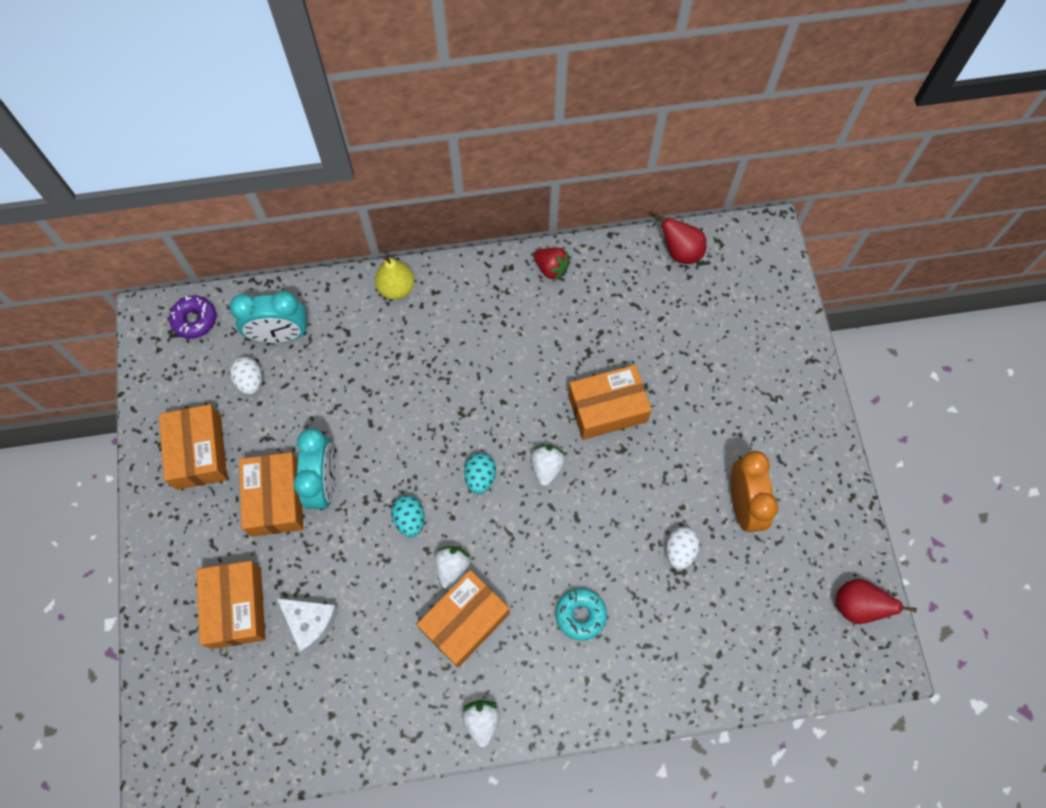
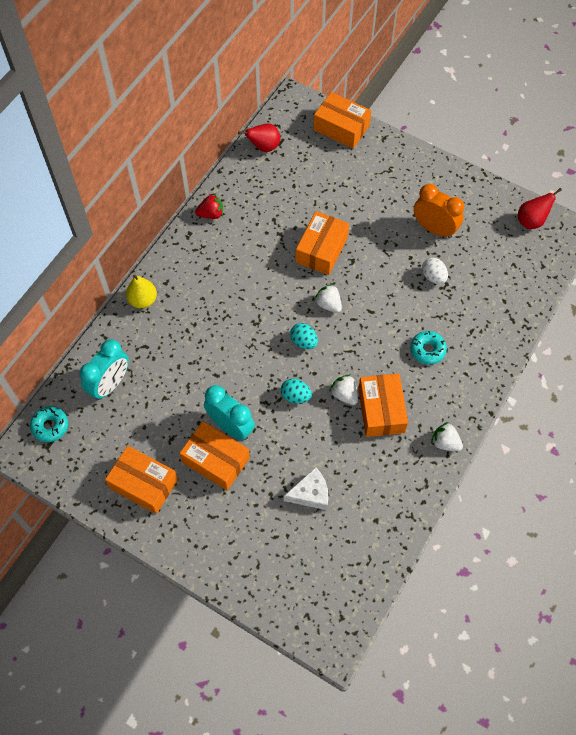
camera: 50 degrees left, 5 degrees down
(194, 320) = (50, 426): purple donut -> turquoise donut
(236, 607) = (265, 529): orange box -> orange box (341, 128)
(250, 381) = (124, 422): white egg -> none

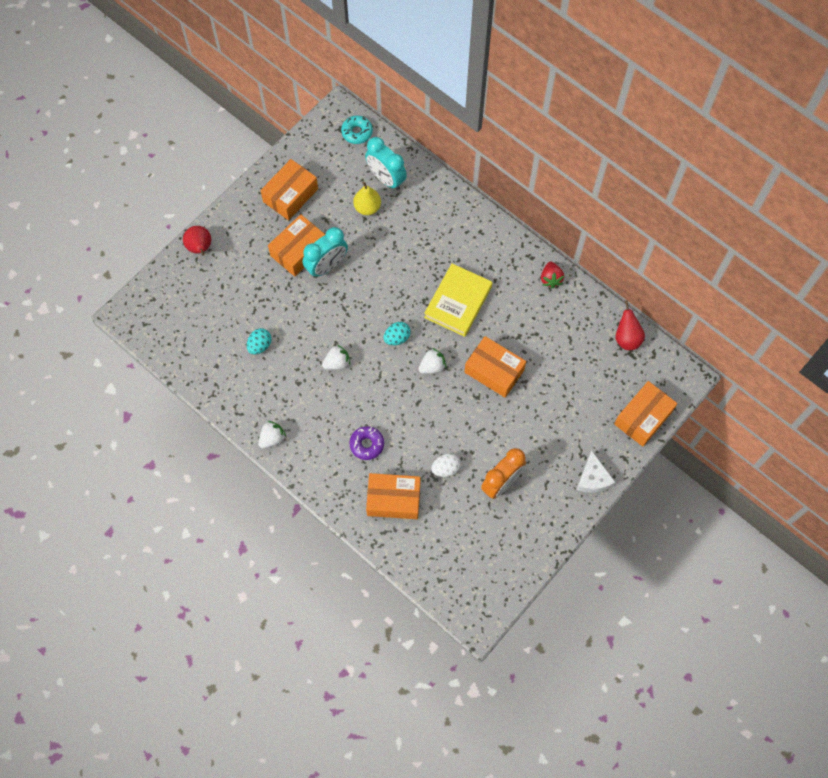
camera: 100 degrees right, 5 degrees up
(143, 300) = (465, 211): yellow pear -> yellow pear (367, 207)
(251, 291) = (458, 302): none -> yellow book
(295, 396) = (344, 322): turquoise egg -> turquoise egg (260, 345)
(310, 493) = (252, 319): white cheese -> white cheese (593, 478)
(381, 410) = (315, 391): orange box -> orange box (393, 499)
(427, 350) = (367, 444): turquoise donut -> purple donut
(531, 221) = (496, 584): red pear -> red pear (200, 248)

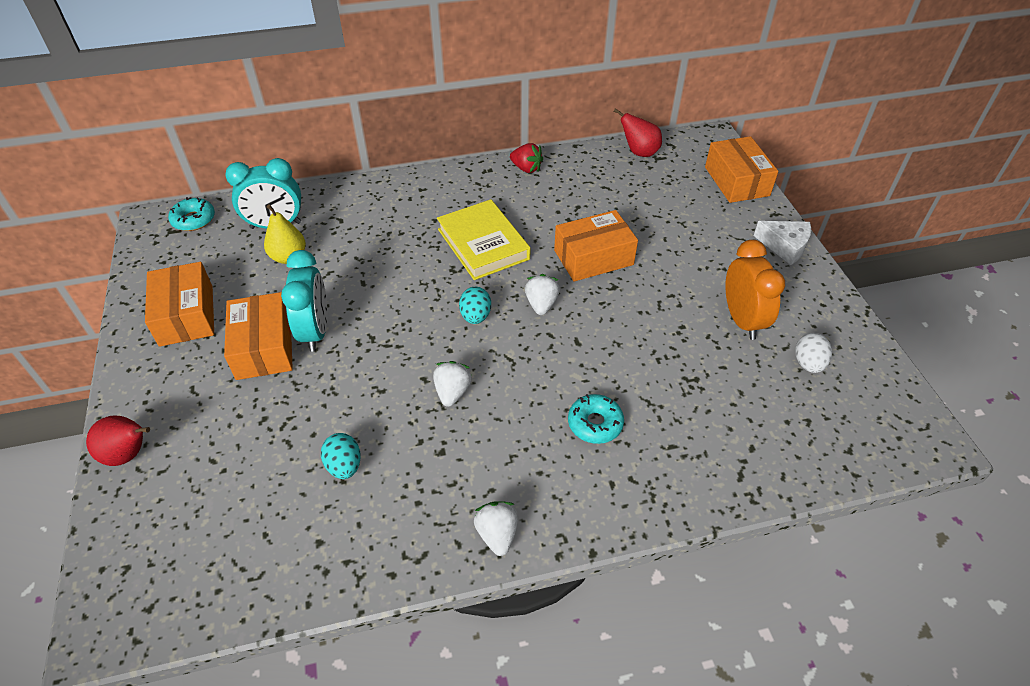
camera: 55 degrees left, 20 degrees down
(367, 444) = (595, 423): purple donut -> turquoise donut
(393, 499) = (697, 437): orange box -> none
(445, 468) = (688, 361): white egg -> white egg (808, 363)

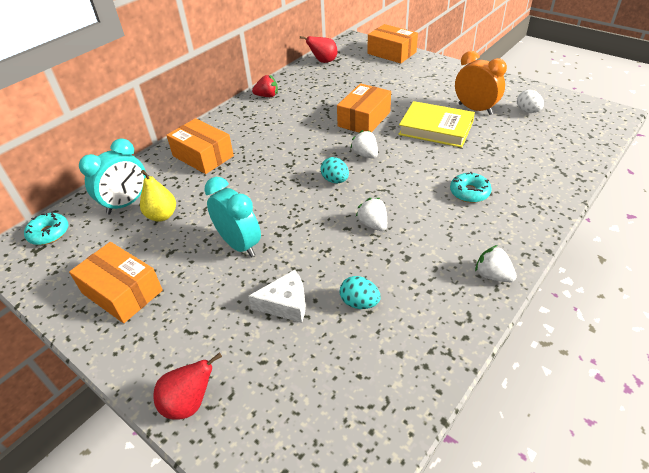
camera: 35 degrees left, 5 degrees down
(264, 347) = (213, 274): orange box -> orange box (203, 156)
(483, 244) = (290, 143): yellow book -> yellow book (436, 128)
(785, 246) = (451, 69): white cheese -> white cheese (285, 304)

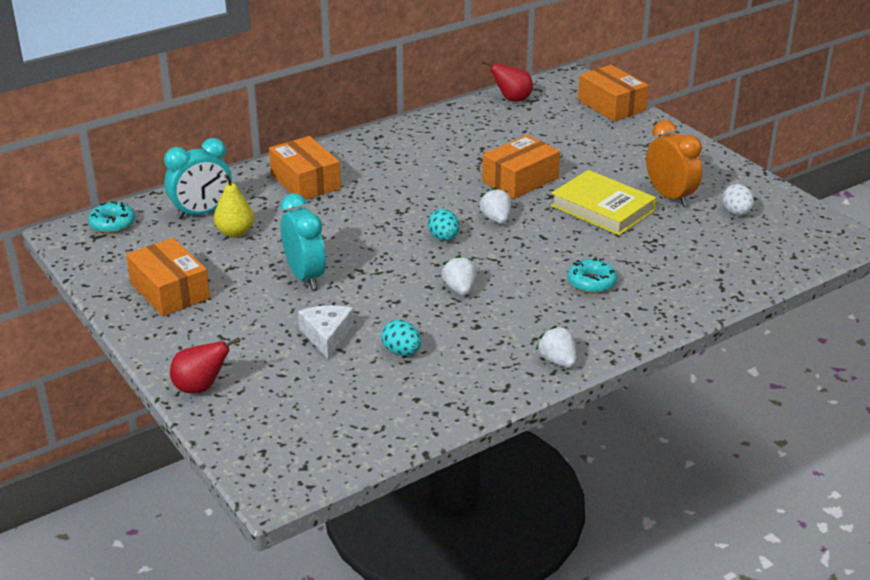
camera: 15 degrees right, 10 degrees down
(267, 96) = (415, 129): red strawberry -> none
(285, 304) = (326, 336): white cheese -> white cheese turned 105 degrees counterclockwise

